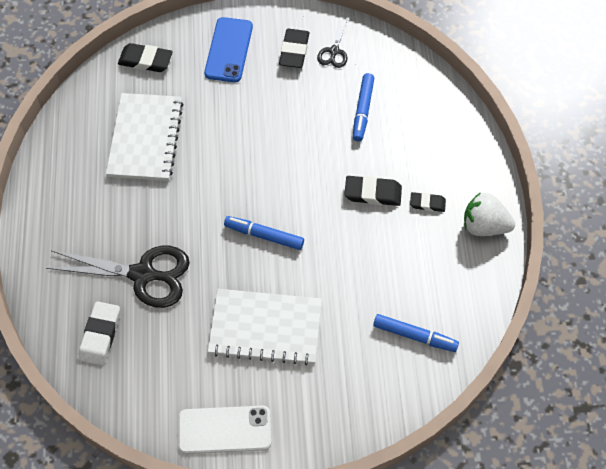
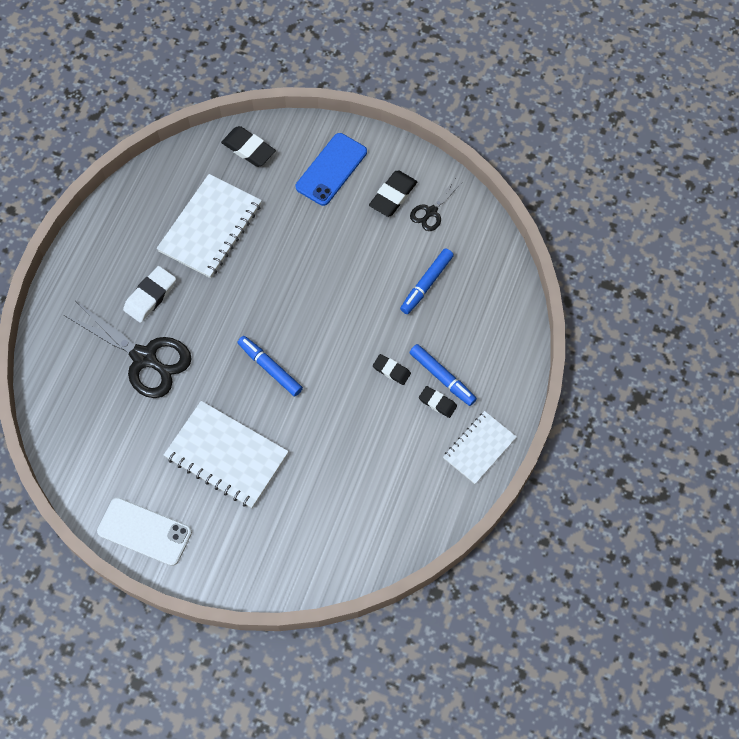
camera: 25 degrees right, 5 degrees up
(100, 335) = (81, 398): white eraser -> white eraser (150, 296)
(372, 193) = (391, 370): black eraser -> black eraser, size x0.63
(414, 335) = (356, 523): blue marker -> blue marker (442, 377)
(484, 226) = (479, 448): white strawberry -> white notebook

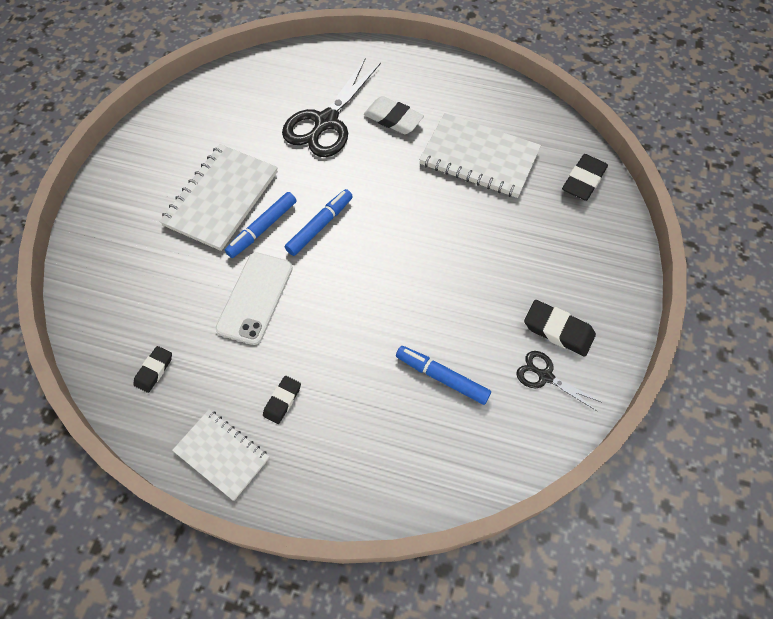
camera: 85 degrees right, 5 degrees down
(144, 531) = (147, 143): white phone -> white phone (255, 298)
(331, 169) = (578, 262): blue phone -> none
(391, 370) = (323, 346): black eraser -> black eraser (154, 370)
(442, 377) = (316, 404): blue marker -> blue marker (262, 229)

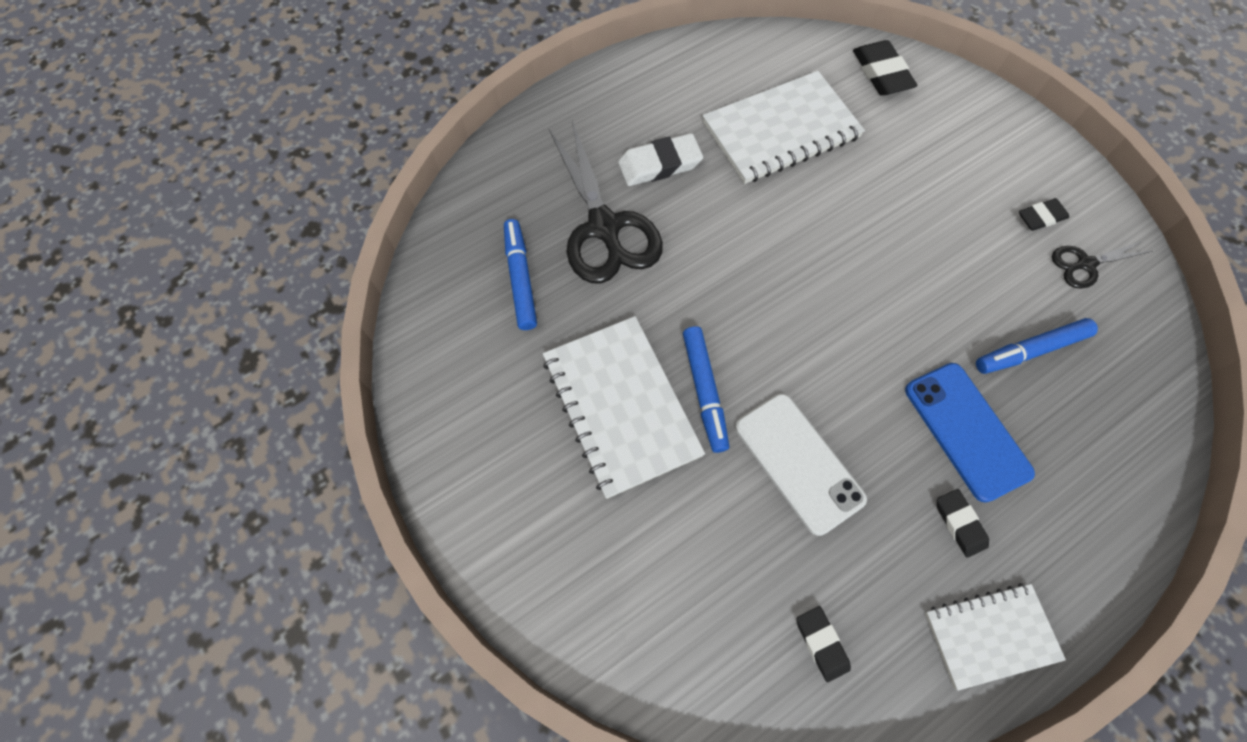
camera: 50 degrees left, 5 degrees up
(320, 226) = (749, 331): blue marker -> blue marker (520, 278)
(350, 371) = (966, 431): none -> blue phone
(558, 330) = (1041, 217): black eraser -> black eraser, size x0.63

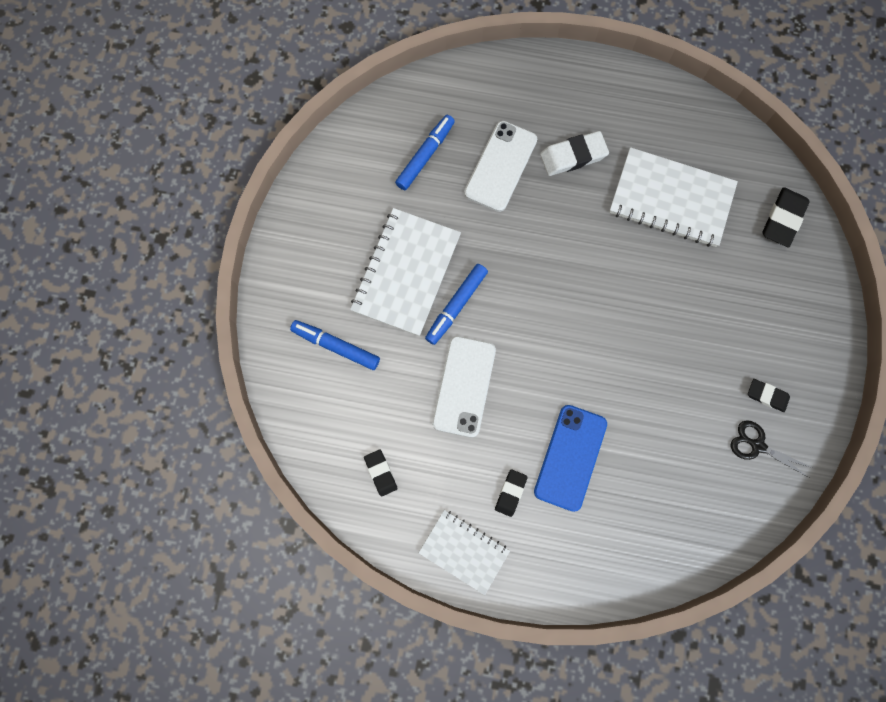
camera: 45 degrees right, 10 degrees up
(604, 227) = (500, 166): black scissors -> white phone
(659, 164) = (573, 156): white eraser -> white eraser turned 45 degrees counterclockwise
(821, 643) = (381, 473): black eraser -> black eraser turned 45 degrees counterclockwise
(1030, 350) = (659, 455): blue marker -> blue marker (336, 346)

